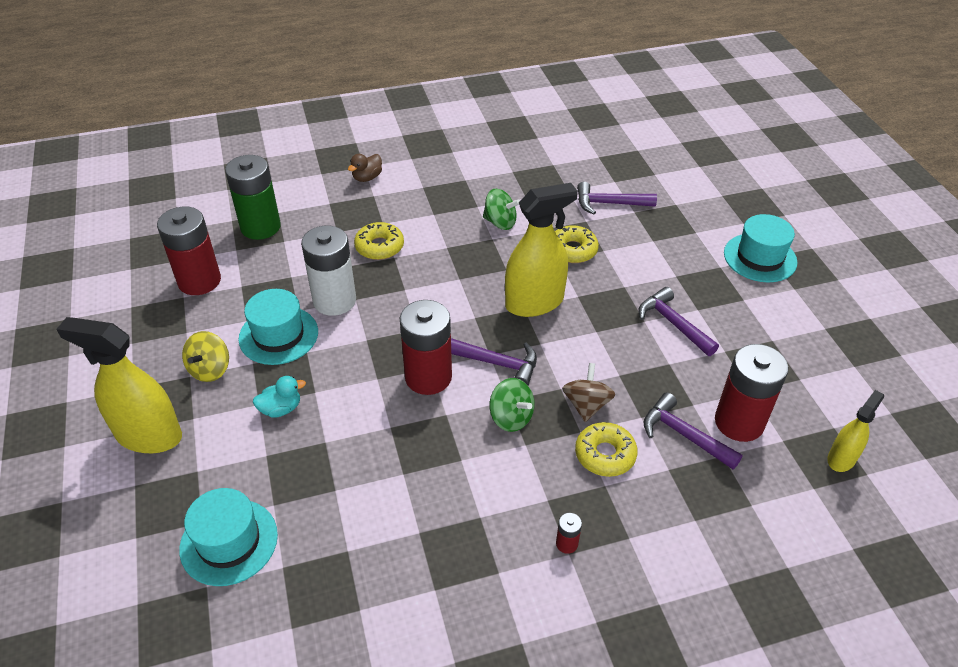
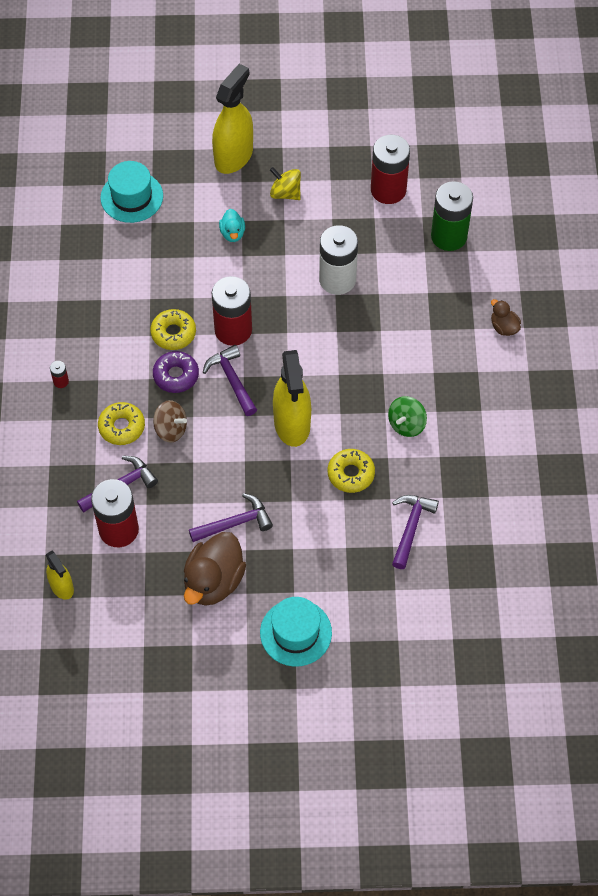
camera: 105 degrees right, 15 degrees up
(278, 335) = (308, 238): turquoise hat -> none
(379, 247) = (397, 321): yellow donut -> yellow donut (173, 333)
(498, 363) = (232, 380): purple hammer -> purple hammer turned 120 degrees clockwise
(511, 417) = (176, 375): green spinning top -> purple donut
(747, 326) = (213, 581): none -> brown duck

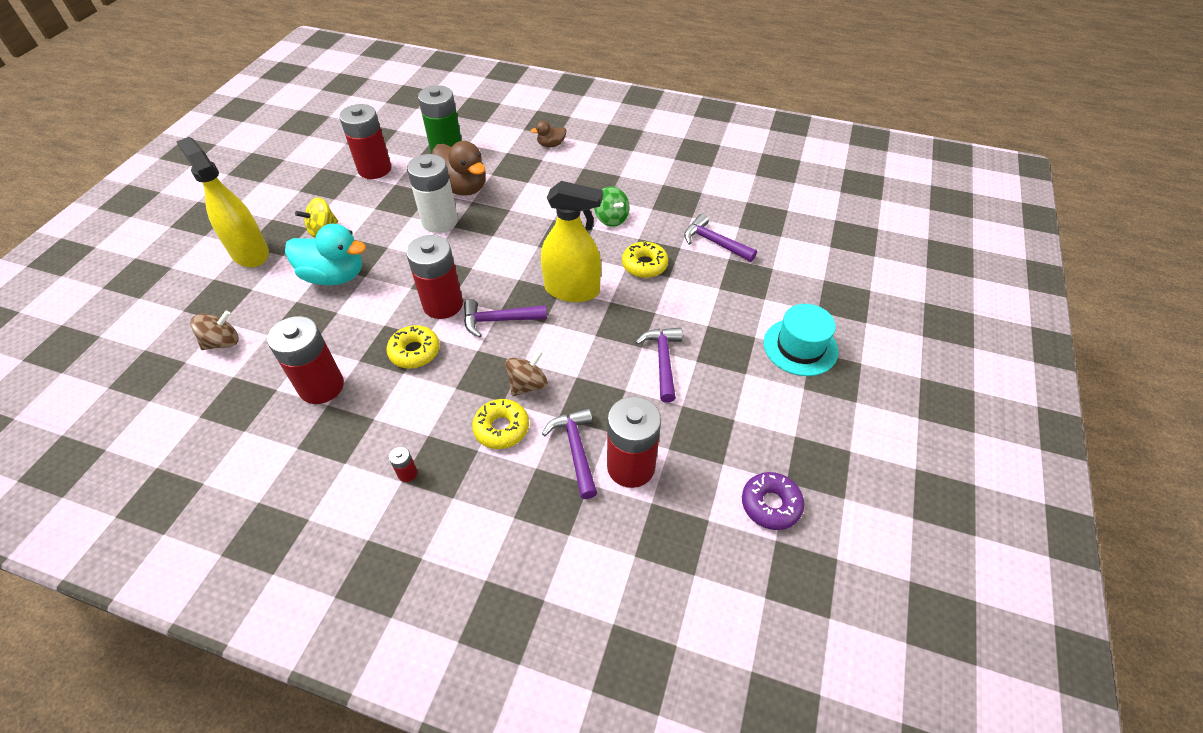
camera: 70 degrees left, 10 degrees down
(62, 587) = (686, 548): yellow spray bottle -> none
(115, 286) = (321, 386): none -> red battery
(131, 197) = (222, 342): turquoise hat -> brown spinning top
(176, 375) = (466, 363): purple donut -> purple donut (770, 504)
(213, 581) = (724, 396): brown duck -> brown duck (463, 188)
(232, 233) = (334, 276): turquoise duck -> turquoise duck, size x2.00

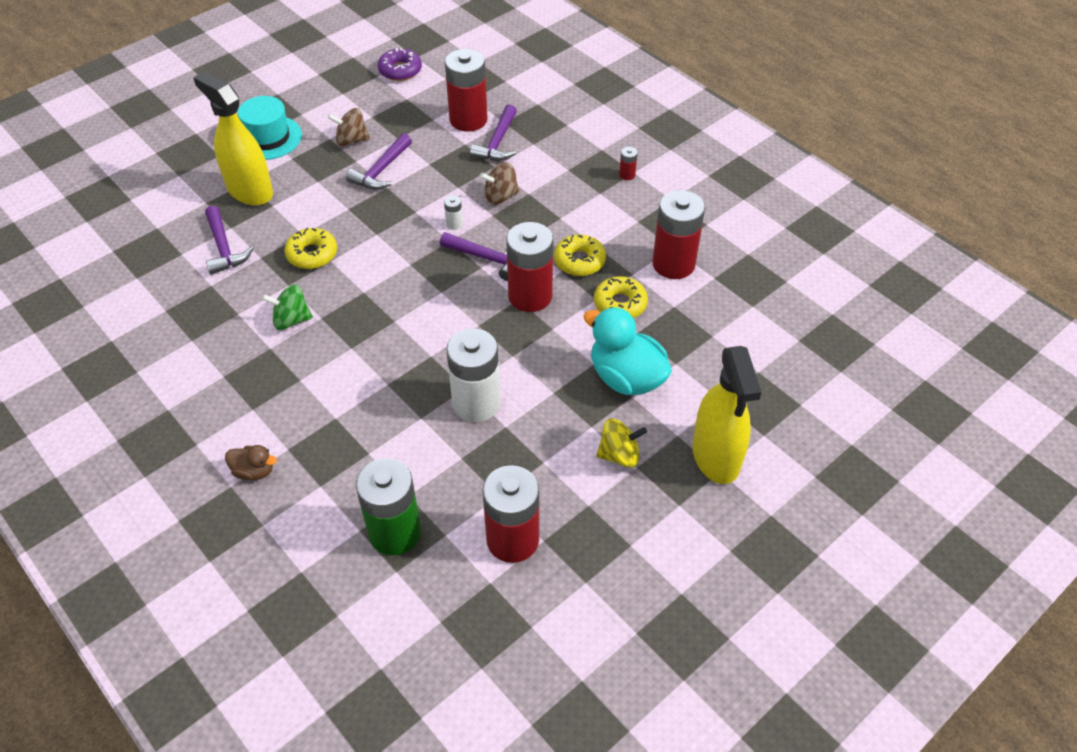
camera: 150 degrees left, 0 degrees up
(222, 342) = (759, 346): brown spinning top -> brown spinning top (351, 140)
(463, 188) = (418, 445): brown duck -> none
(501, 428) = (541, 175): yellow donut -> yellow donut (620, 304)
(551, 338) = (454, 224): none -> white battery
(572, 290) = (400, 259): yellow spray bottle -> yellow spray bottle (250, 191)
(611, 219) = (291, 320): green spinning top -> green spinning top turned 90 degrees counterclockwise

